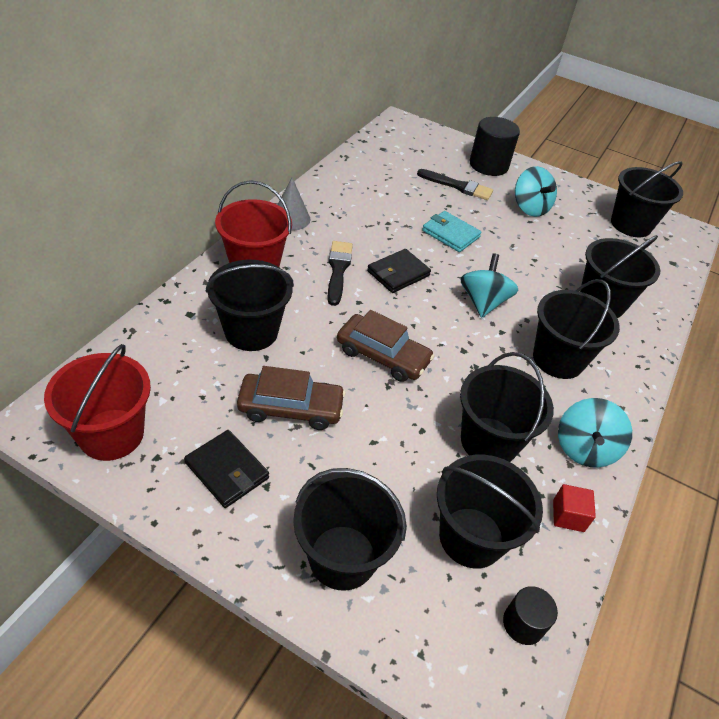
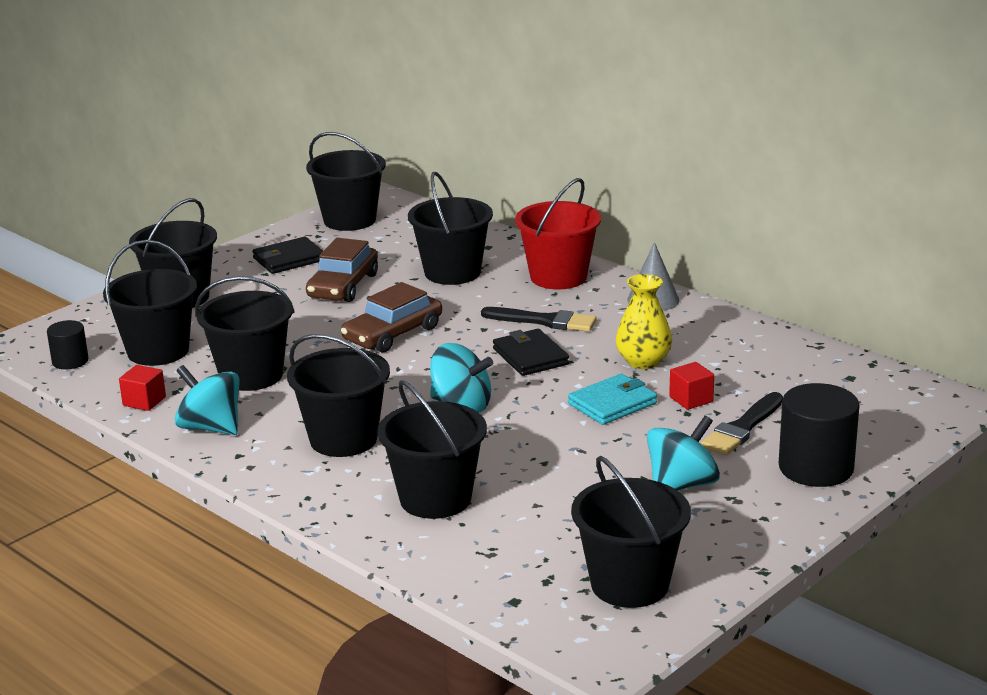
camera: 110 degrees right, 20 degrees down
(111, 434) = (349, 220): red bucket -> black bucket
(388, 222) = (643, 361): none -> yellow vase
(432, 203) = (691, 399): none -> red cube
(530, 208) = (681, 485): turquoise spinning top -> turquoise spinning top turned 150 degrees clockwise

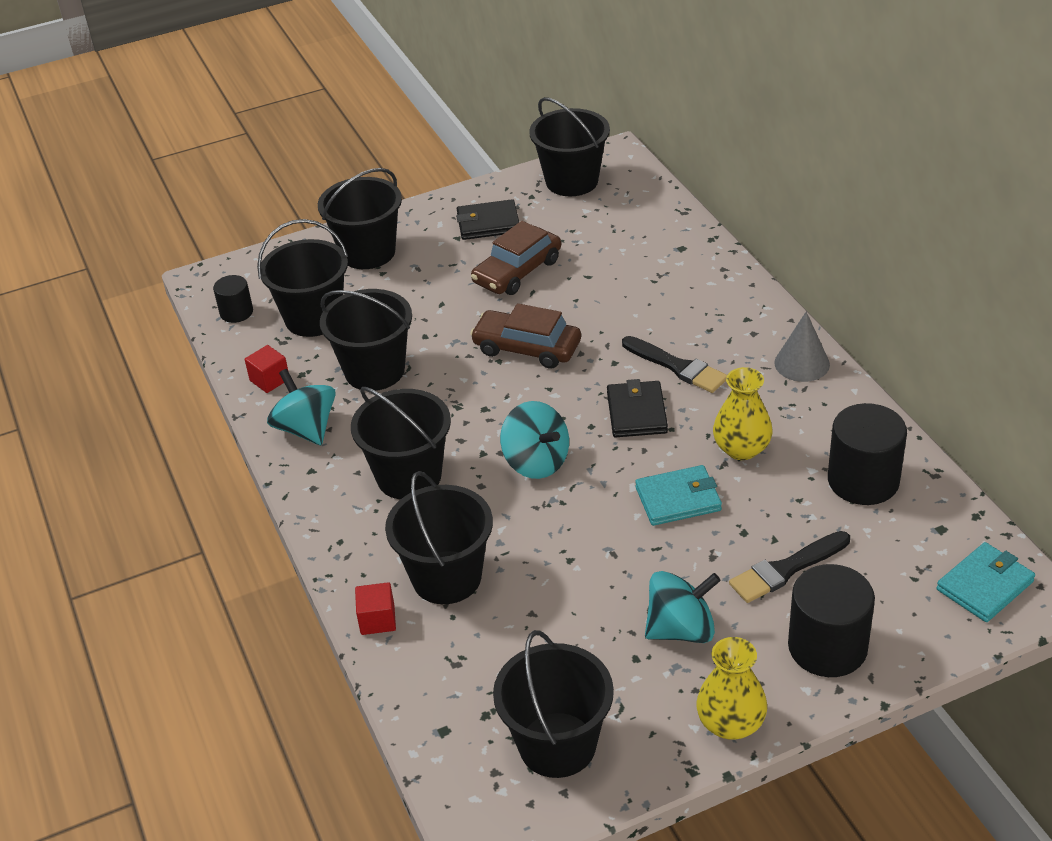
camera: 25 degrees right, 15 degrees up
(393, 334) = (527, 348): brown car -> brown car turned 45 degrees clockwise
(452, 272) = (627, 277): black bucket -> none
(558, 277) = (726, 307): red bucket -> none
(691, 399) = (758, 515): red cube -> red cube (377, 620)
(763, 361) = (863, 481): none -> black cylinder
(772, 534) = (730, 723): none -> yellow vase
(912, 403) = (984, 585): none -> turquoise wallet

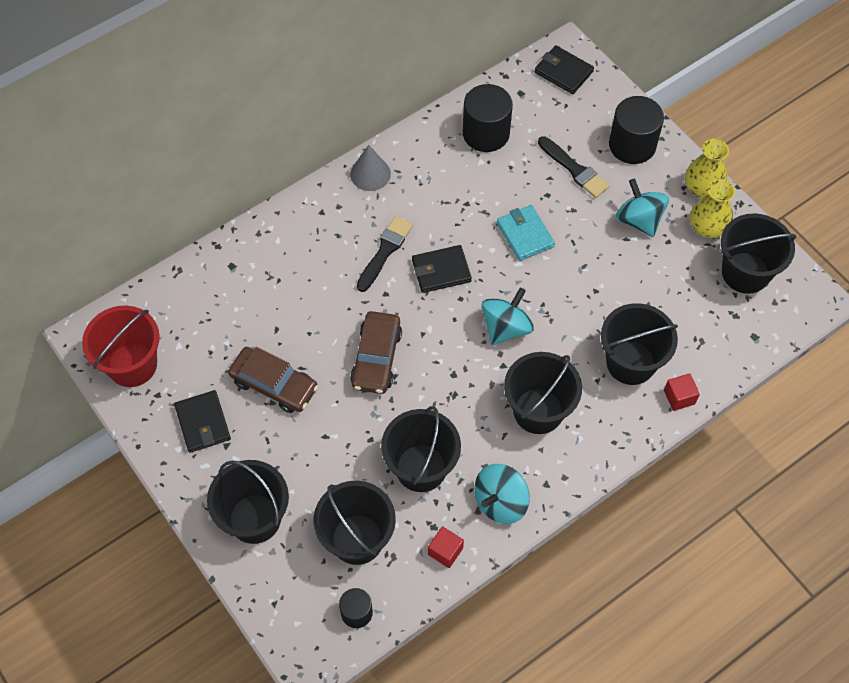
camera: 105 degrees left, 20 degrees up
(572, 181) = (132, 365): black bucket -> red bucket
(741, 449) = (468, 203): yellow vase -> yellow vase (707, 227)
(984, 585) = (563, 72): turquoise wallet -> black wallet

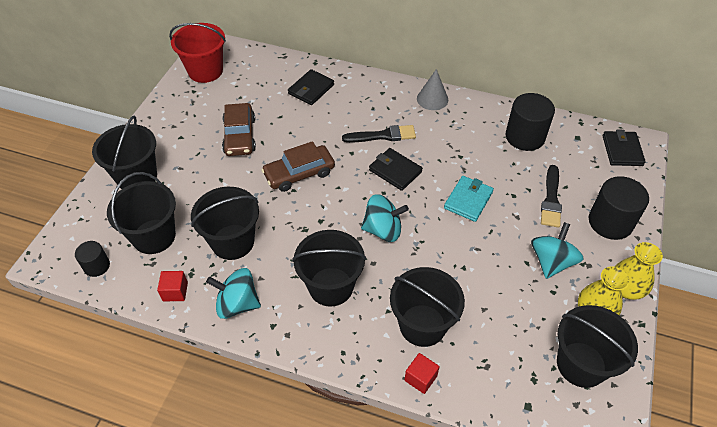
camera: 55 degrees right, 10 degrees down
(203, 423) = (188, 119): black wallet -> black wallet (311, 89)

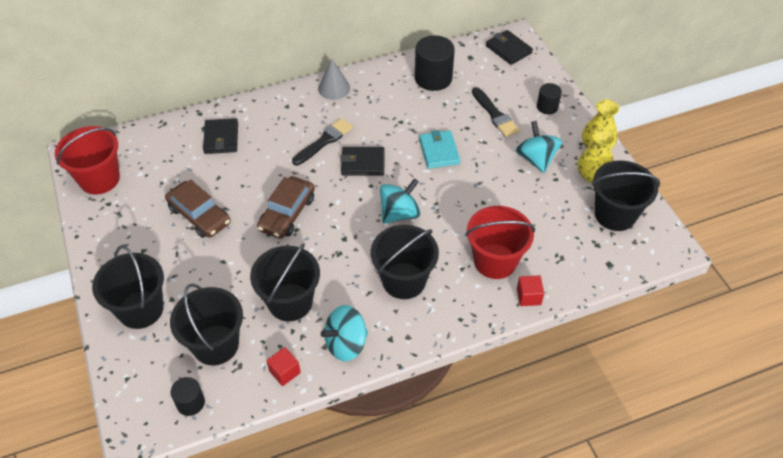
camera: 40 degrees left, 0 degrees up
(422, 325) = (495, 261): black bucket -> red bucket
(610, 222) = (547, 107): black cylinder -> black cylinder, size x0.55

